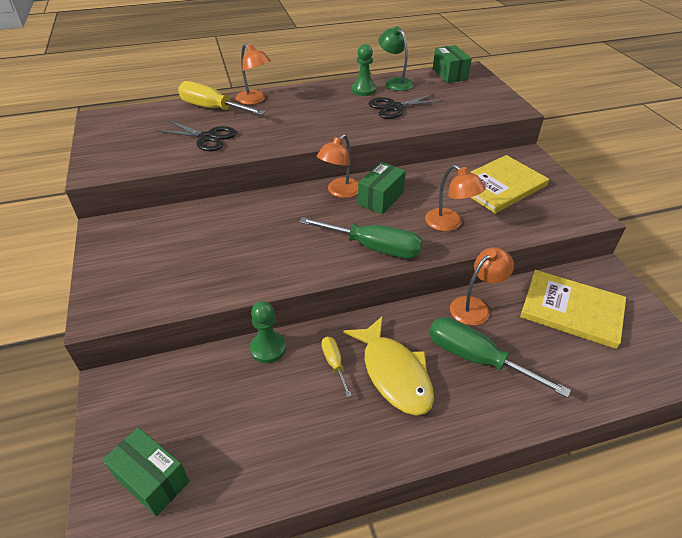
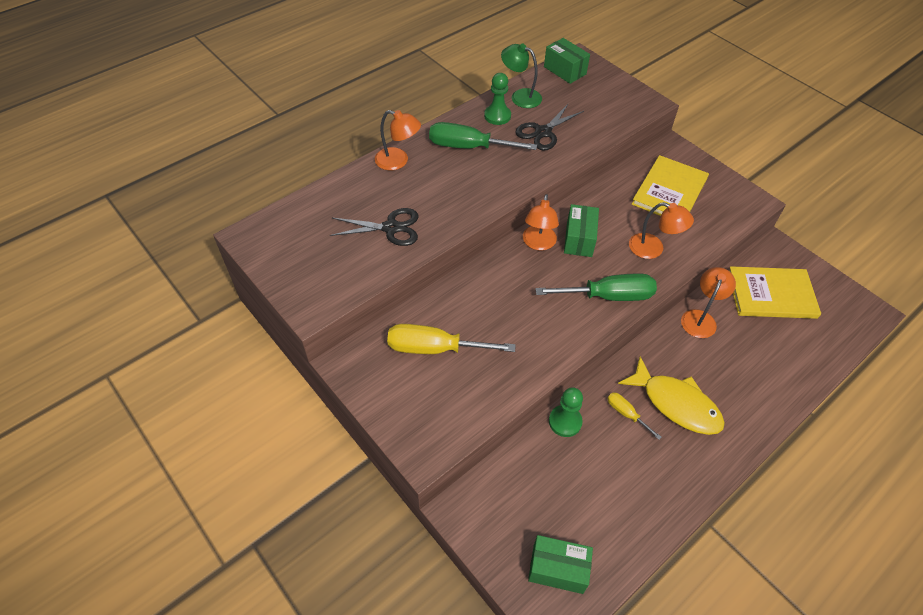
camera: 25 degrees left, 10 degrees up
(212, 108) = (363, 186): yellow screwdriver -> yellow screwdriver (435, 348)
(476, 358) = (727, 366): green screwdriver -> green screwdriver (468, 147)

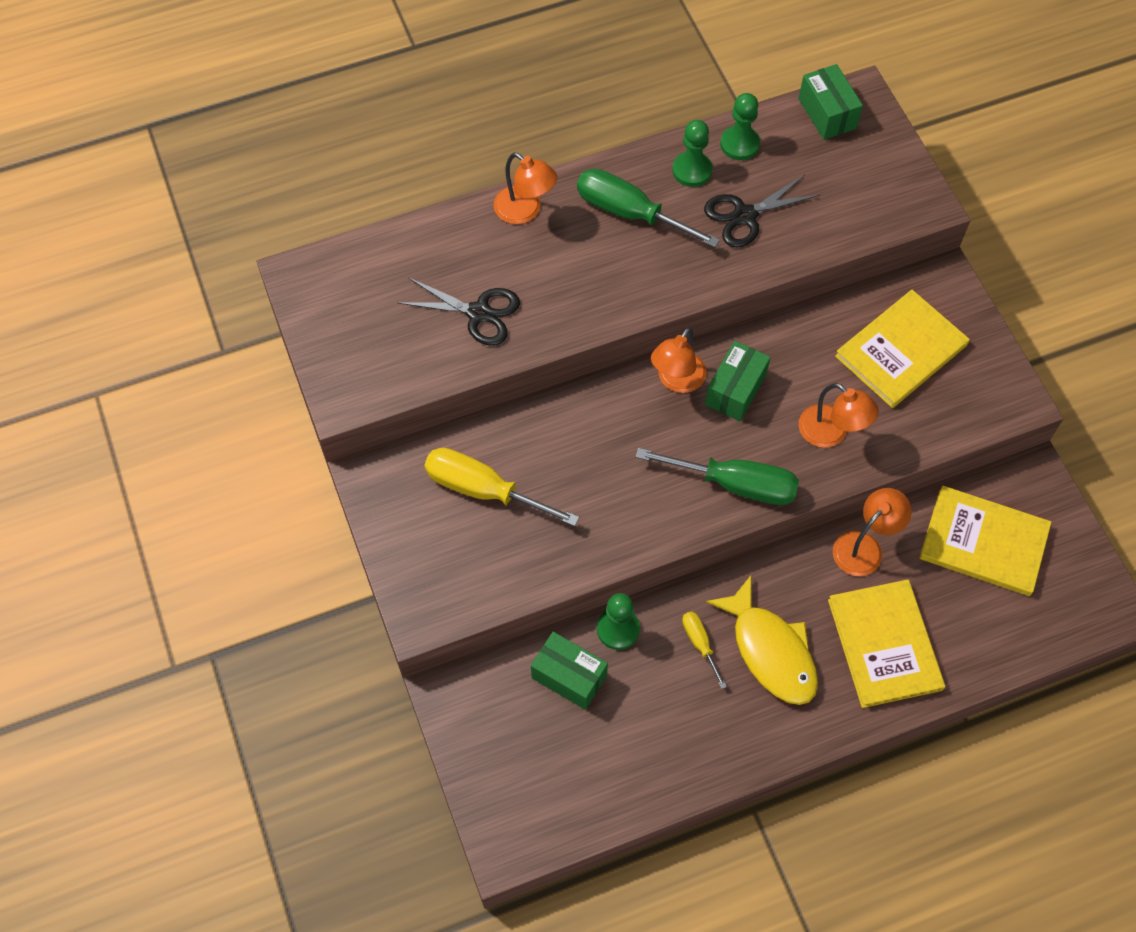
camera: 20 degrees right, 10 degrees up
(520, 96) = (739, 144): green lamp -> green pawn
(557, 569) = (533, 796): green box -> green box (569, 677)
(747, 376) = (884, 644): none -> yellow book

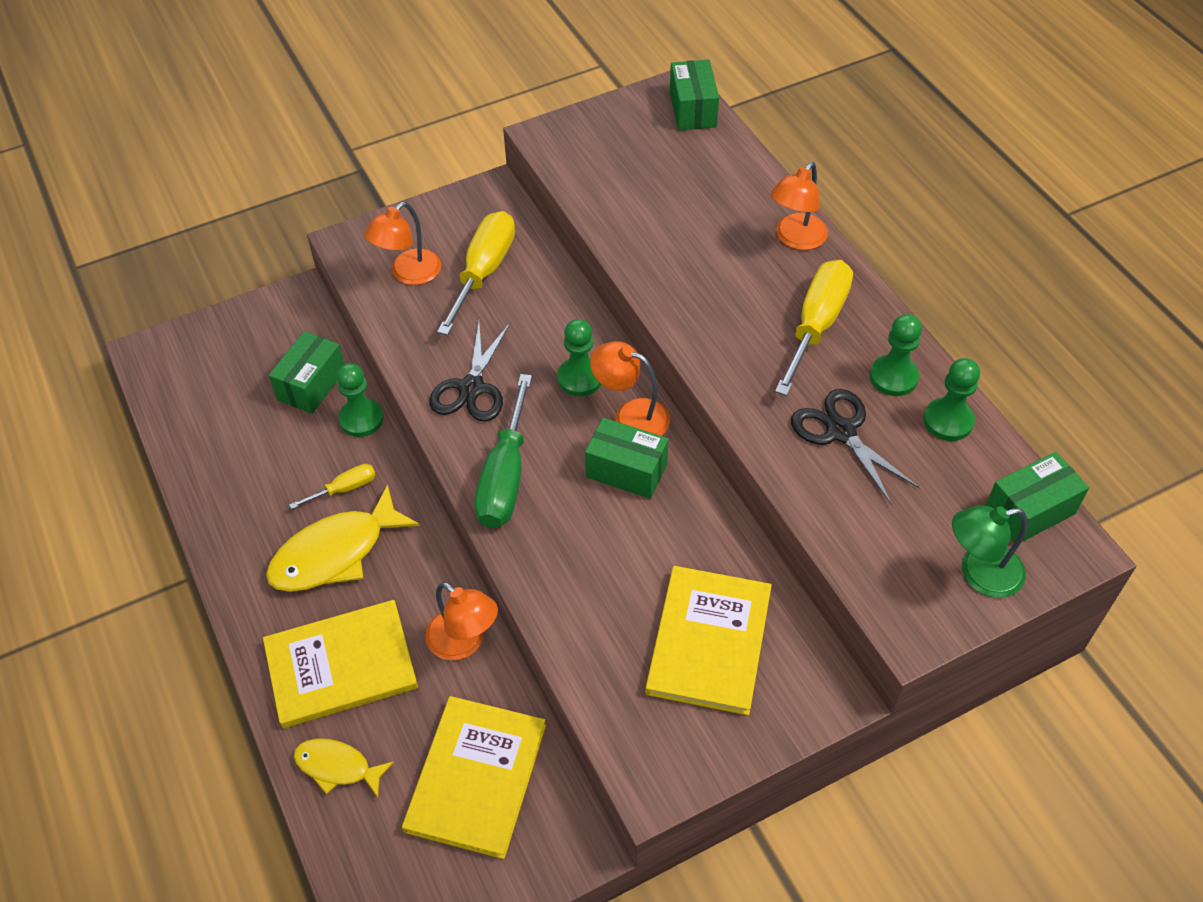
camera: 85 degrees right, 10 degrees down
(331, 267) = (693, 110): none -> green box
(478, 313) = (659, 216): black scissors -> black scissors (471, 388)
(629, 213) = (816, 325): green screwdriver -> yellow screwdriver
(629, 417) = (580, 378): none -> green pawn
(831, 433) = (580, 568): orange lamp -> orange lamp (408, 274)
(880, 155) = (979, 574): none -> green lamp
(901, 351) = (709, 641): yellow book -> yellow book turned 60 degrees clockwise
(976, 646) = (337, 767): none -> yellow fish

